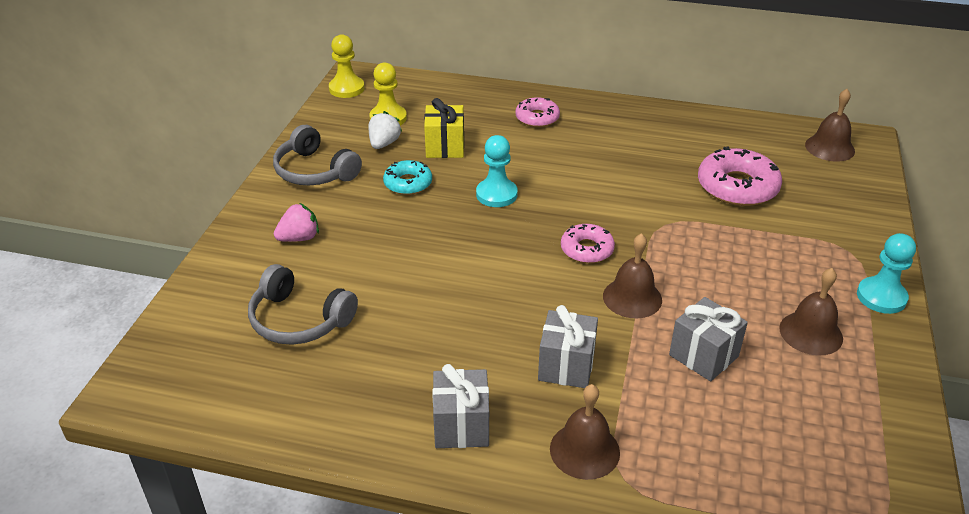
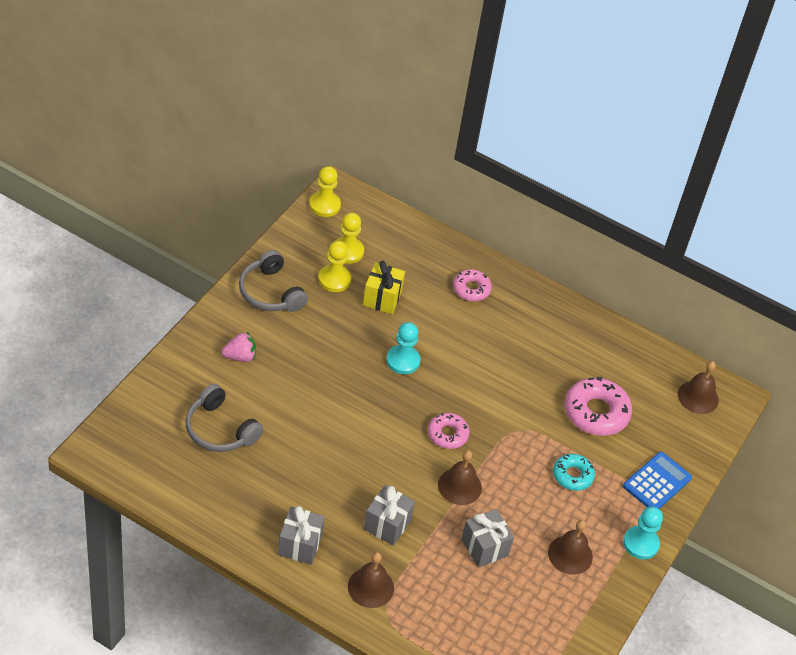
camera: 10 degrees right, 10 degrees up
(384, 144) = (334, 279): white strawberry -> yellow pawn
(408, 183) = (338, 328): turquoise donut -> turquoise donut (572, 475)
(850, 232) = (657, 482): none -> blue calculator

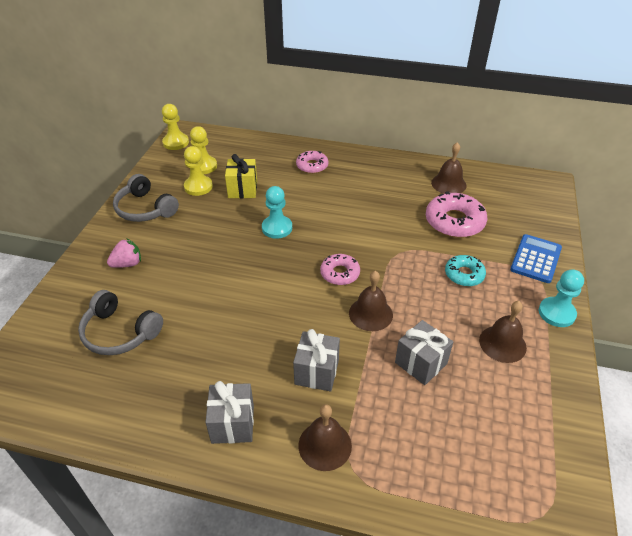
camera: 10 degrees left, 5 degrees down
(698, 397) = (524, 190): brown bell -> brown bell (448, 184)

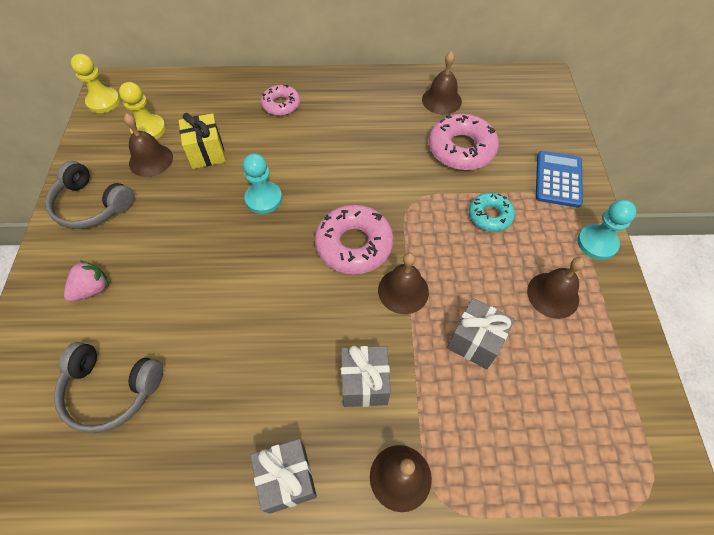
camera: 15 degrees left, 15 degrees up
(198, 187) = (151, 160): yellow pawn -> brown bell
(340, 273) = (354, 245): pink donut -> pink donut, size x1.66

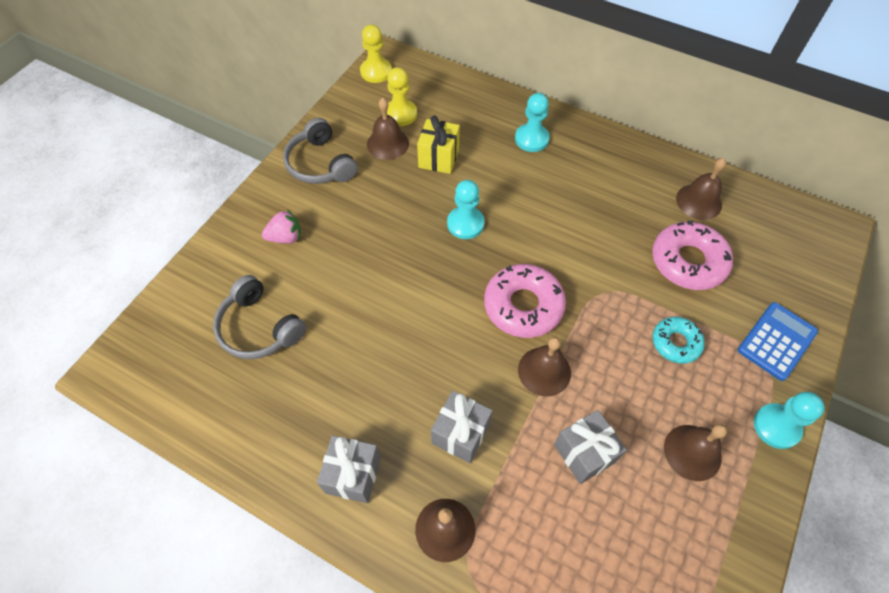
camera: 30 degrees right, 0 degrees up
(281, 105) = (531, 139): pink donut -> turquoise pawn

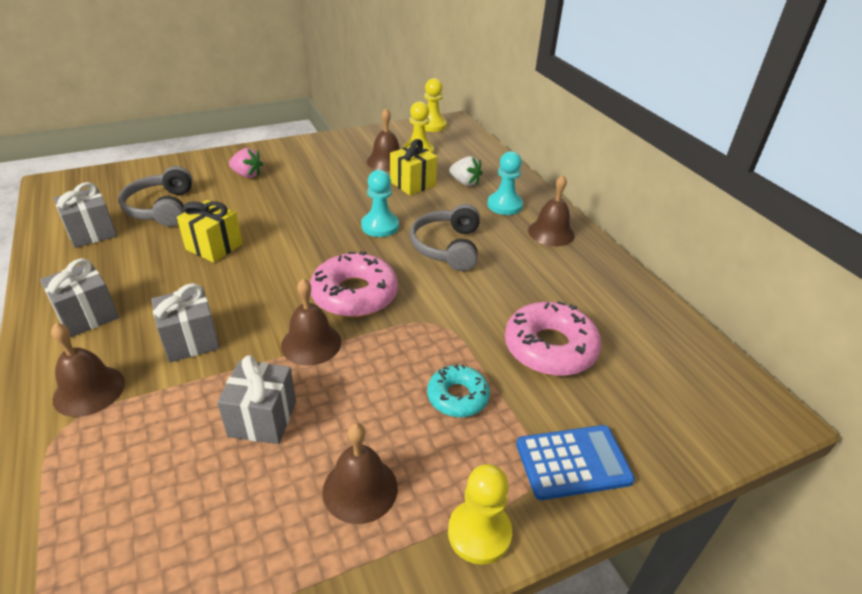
camera: 35 degrees right, 20 degrees down
(234, 398) = (92, 233): none -> grey gift
(320, 164) = (325, 152): grey headphones -> grey headphones (447, 247)
(362, 336) = (214, 247): none -> yellow gift
(477, 130) = (465, 182): none -> white strawberry
(698, 201) = (618, 313): brown bell -> brown bell (551, 232)
(776, 426) = (479, 533): turquoise pawn -> yellow pawn

